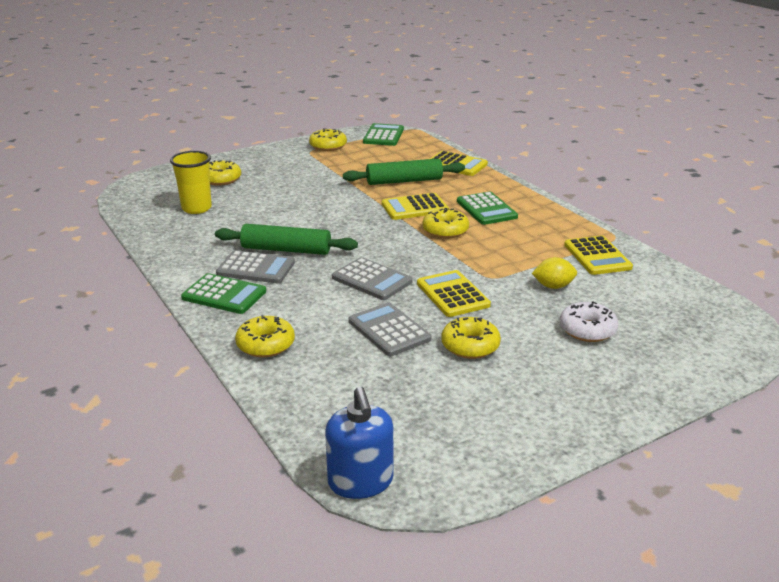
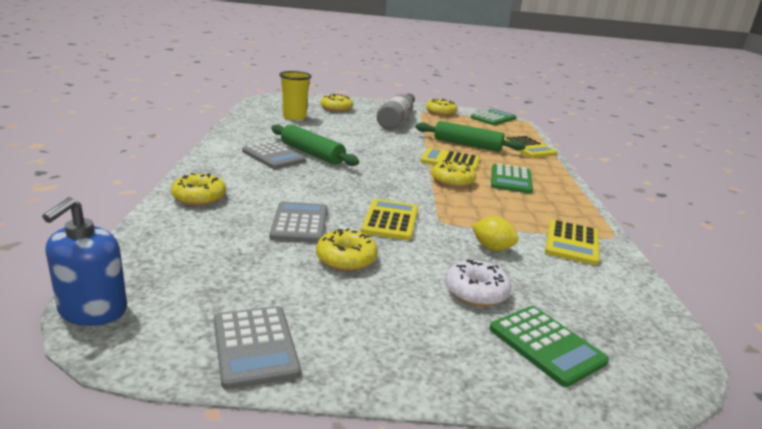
camera: 30 degrees right, 5 degrees down
(224, 295) = (227, 162): green calculator -> green calculator (546, 345)
(302, 173) = (397, 120): none -> grey bottle
(372, 280) = (342, 189): grey calculator -> grey calculator (255, 346)

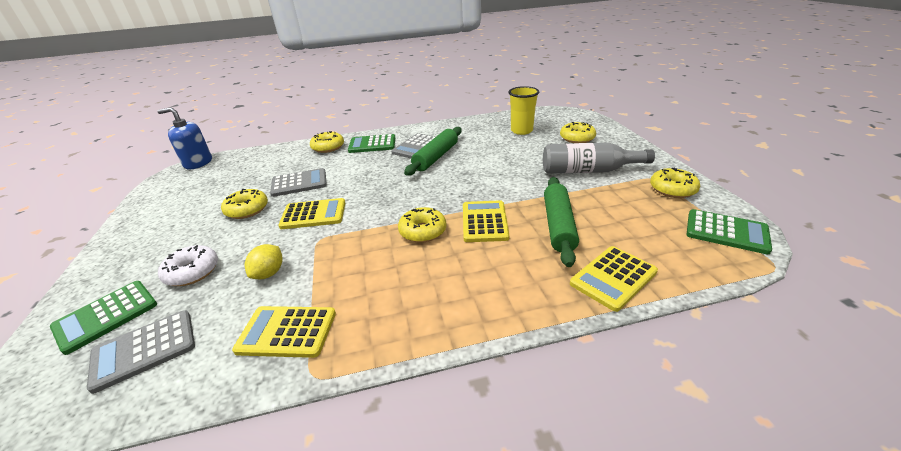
camera: 80 degrees right, 10 degrees up
(255, 346) = (154, 205): grey calculator -> grey calculator (144, 350)
(511, 180) = (458, 271): green calculator -> green calculator (372, 144)

